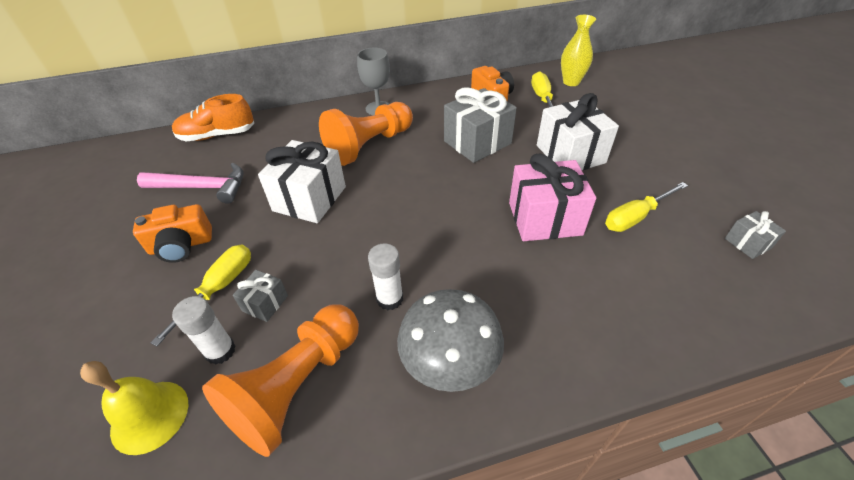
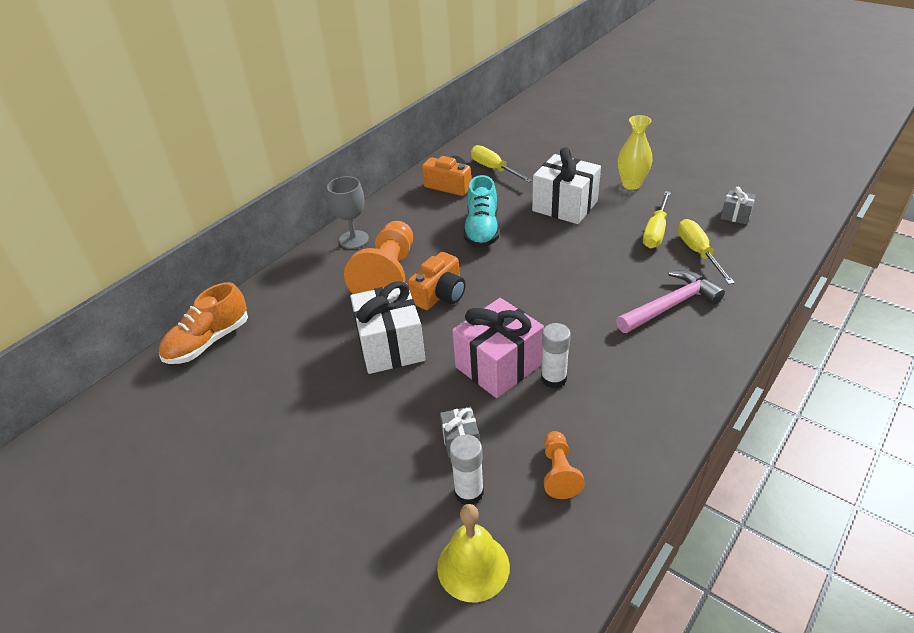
camera: 35 degrees left, 5 degrees down
(181, 245) = (317, 448): orange camera -> orange camera (440, 294)
(202, 187) = (264, 394): pink hammer -> pink hammer (670, 305)
(219, 288) = (404, 455): yellow screwdriver -> yellow screwdriver (698, 253)
(297, 386) = (559, 472): orange pawn -> orange pawn, size x0.50
(449, 362) = (641, 391): grey mushroom -> none
(477, 142) = (482, 229): grey gift -> turquoise shoe
(544, 218) = (598, 263): pink gift -> pink gift (498, 365)
(571, 82) = (501, 145): yellow vase -> yellow vase (631, 184)

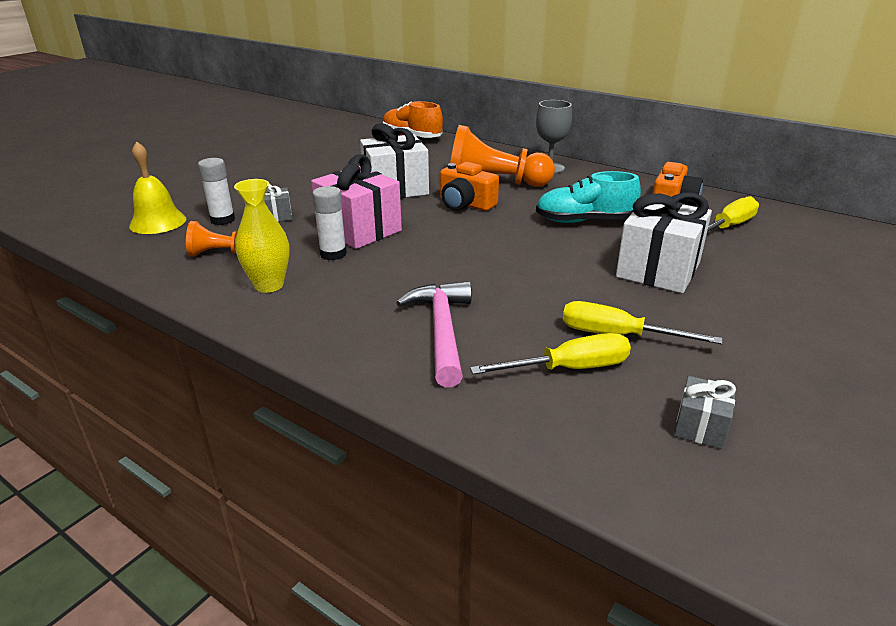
camera: 85 degrees right, 10 degrees down
(631, 184) = (750, 325): yellow vase -> yellow vase (269, 285)
(670, 305) = (442, 331): pink hammer -> pink hammer turned 150 degrees counterclockwise

